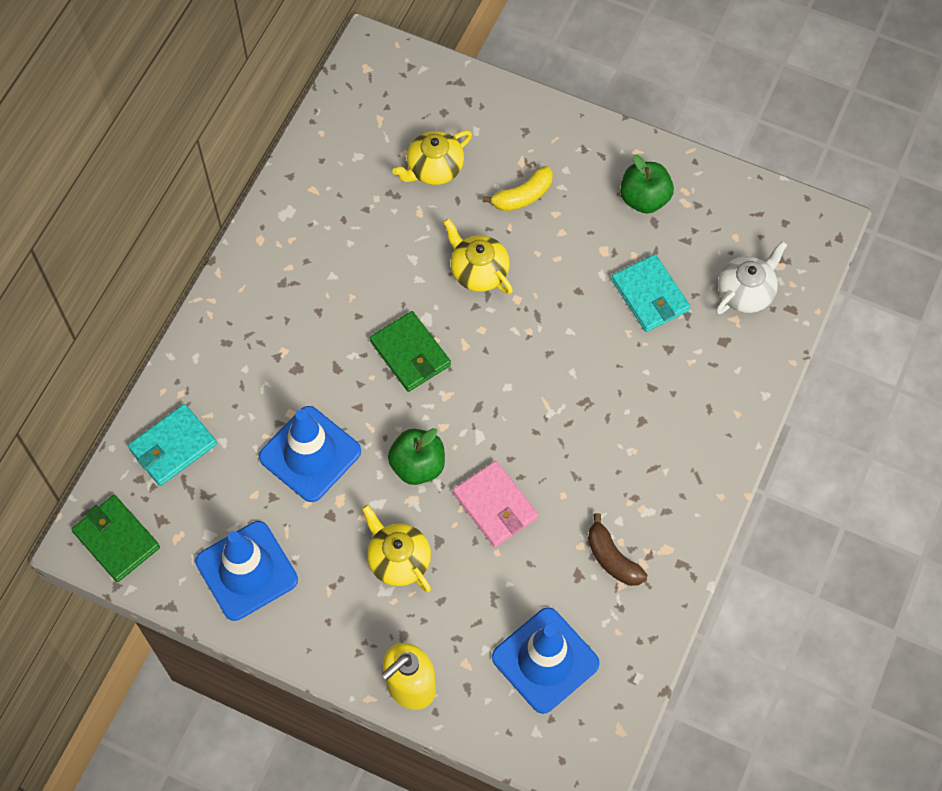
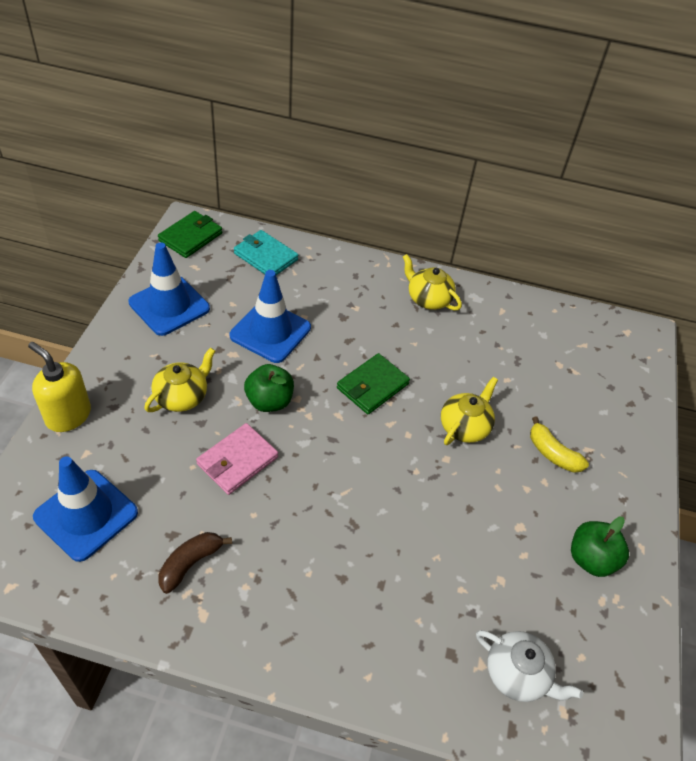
camera: 75 degrees right, 15 degrees down
(434, 168) = (553, 385): yellow teapot -> yellow teapot (428, 299)
(650, 295) = (484, 574): turquoise wallet -> none

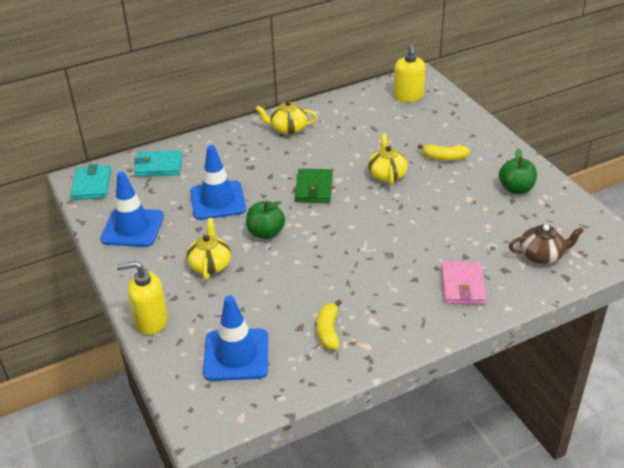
camera: 35 degrees left, 10 degrees down
(190, 237) = (92, 185): green wallet -> turquoise wallet
(190, 563) = (328, 331): brown banana -> yellow banana
(237, 461) = (287, 271): pink wallet -> pink wallet (462, 285)
(517, 674) = (542, 255): white teapot -> brown teapot
(601, 348) = (408, 96): none -> yellow soap dispenser

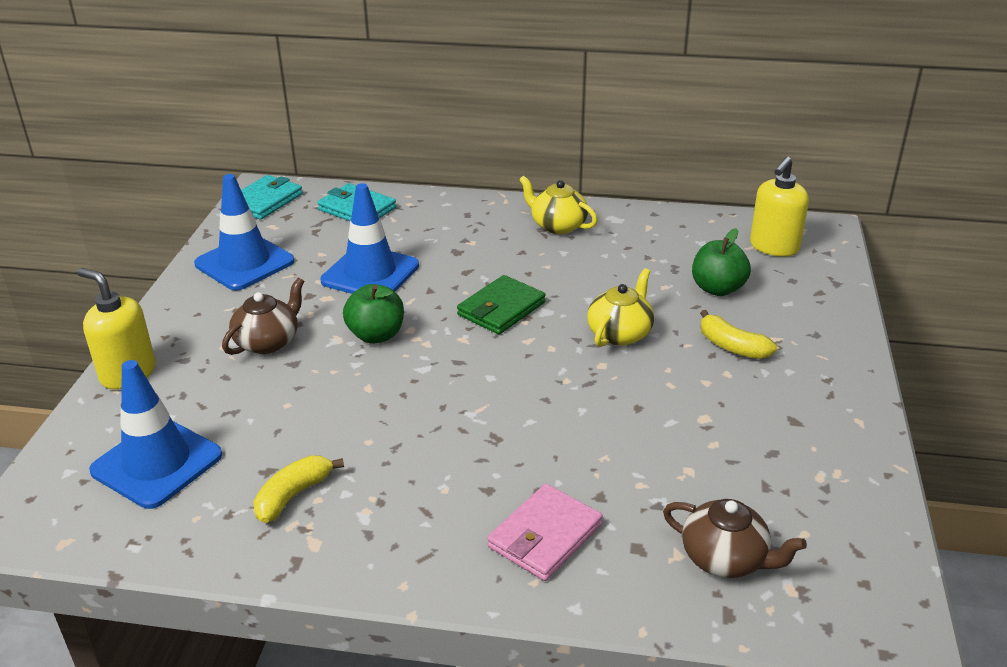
camera: 35 degrees right, 5 degrees down
(210, 264) = (268, 342): yellow teapot -> brown teapot
(516, 188) = (798, 438): green apple -> green apple (717, 289)

